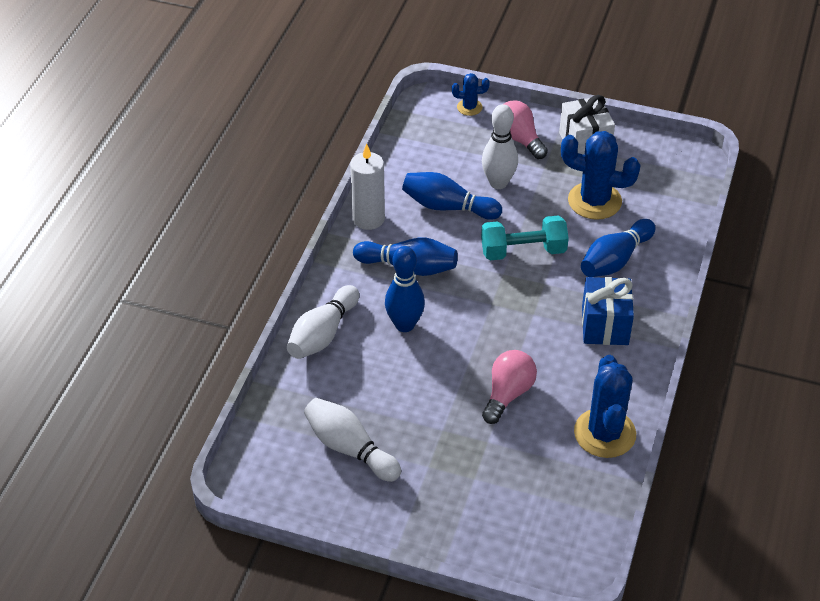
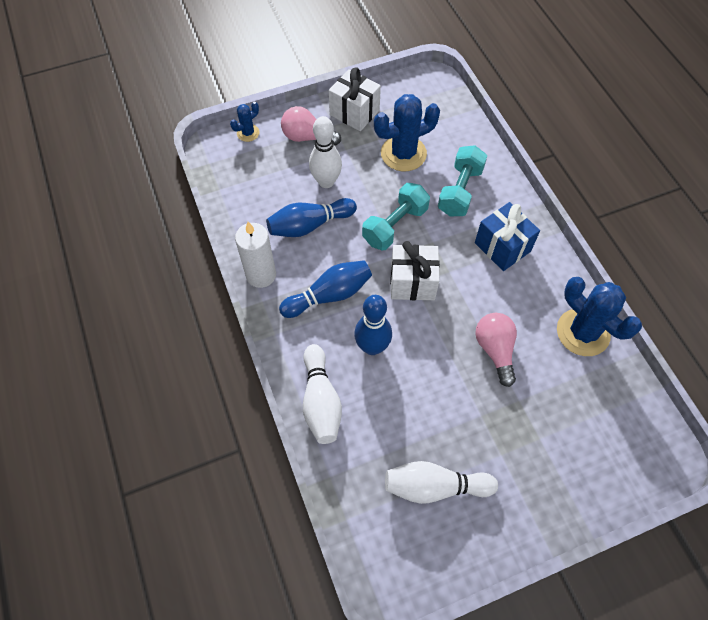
camera: 40 degrees left, 15 degrees up
(491, 301) = (412, 282): none -> white gift
(615, 260) = (460, 191): blue bowling pin -> turquoise dumbbell

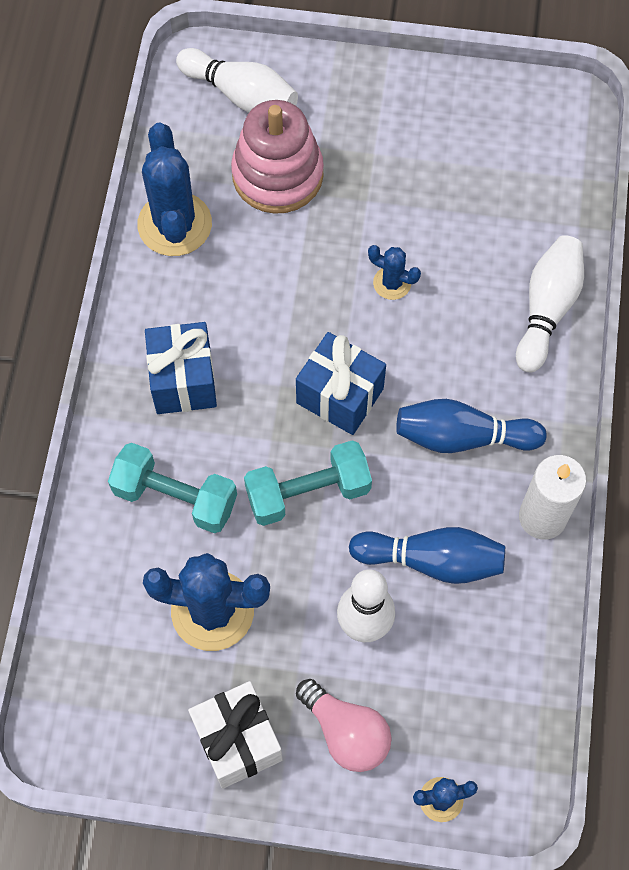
camera: 150 degrees left, 5 degrees up
(372, 347) = (446, 340): blue bowling pin -> none
(412, 282) = (340, 396): white gift -> blue gift
(427, 366) = (392, 283): none -> blue cactus
(434, 486) = (468, 160): white bowling pin -> white bowling pin (241, 95)
(460, 191) = (175, 497): turquoise dumbbell -> turquoise dumbbell turned 60 degrees clockwise
(495, 350) = (297, 259): pink light bulb -> none
(550, 401) = (277, 175): none -> pink stacking toy

